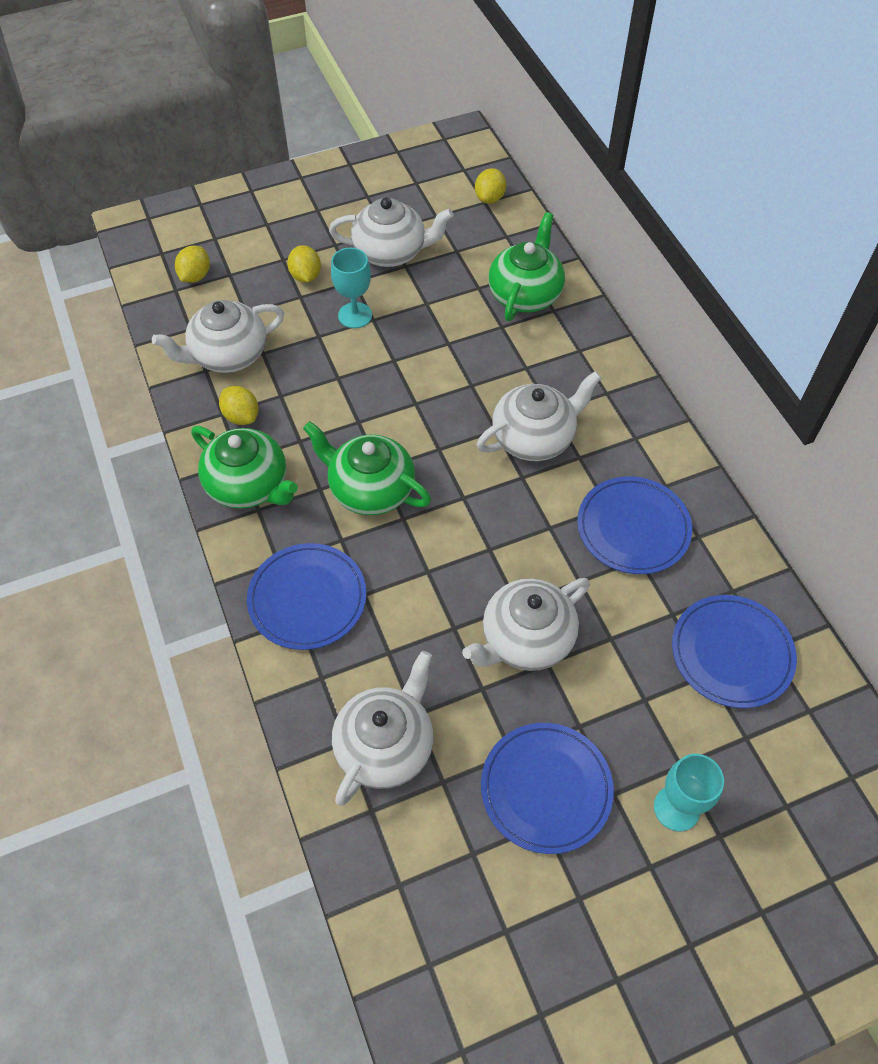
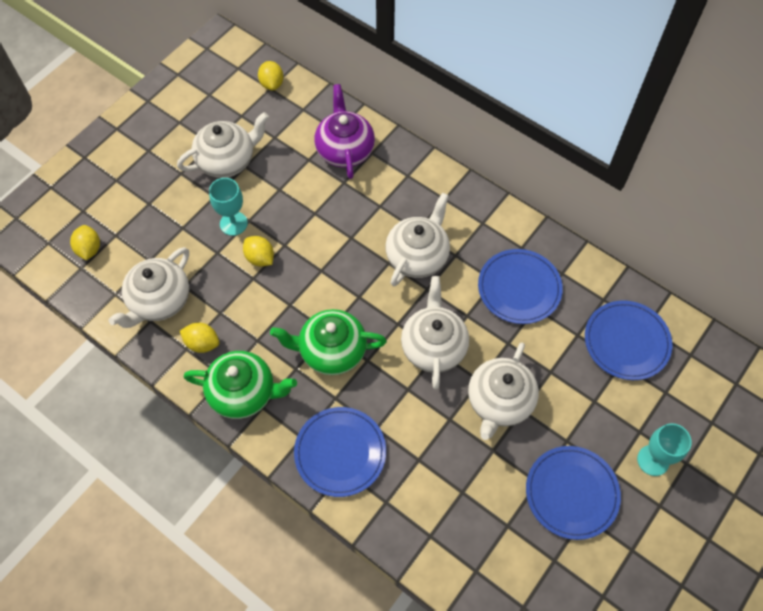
camera: 30 degrees left, 5 degrees up
(306, 276) = (175, 209): yellow lemon -> yellow lemon (260, 258)
(386, 745) = (457, 523): white teapot -> white teapot (433, 346)
(525, 294) = (345, 149): green teapot -> purple teapot

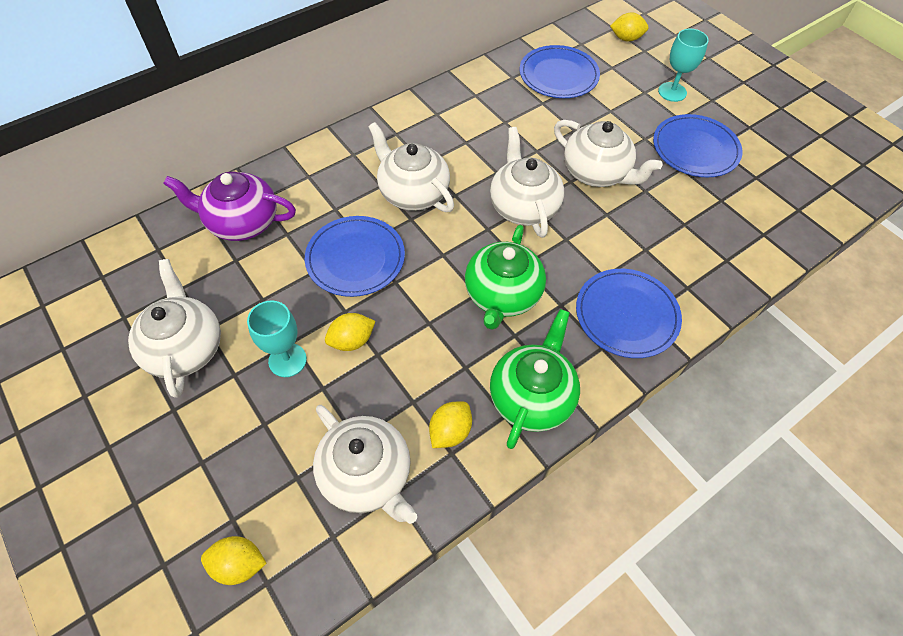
camera: 75 degrees left, 5 degrees down
(272, 84) = (95, 273): yellow lemon -> yellow lemon (626, 38)
(433, 346) = (523, 206): white teapot -> white teapot turned 60 degrees clockwise
(519, 288) = (480, 127): blue plate -> blue plate (355, 258)

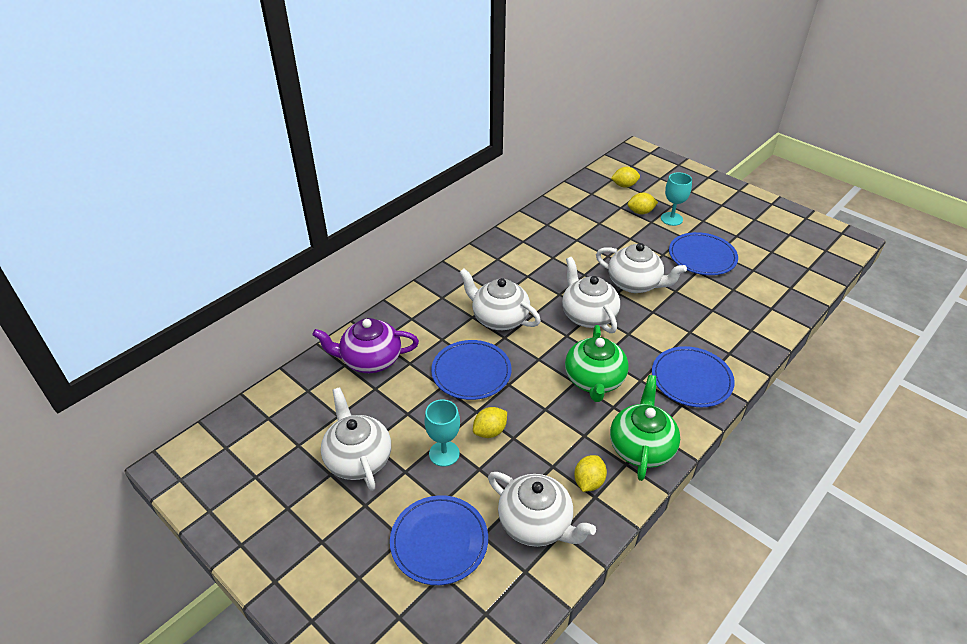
camera: 10 degrees left, 15 degrees down
(239, 564) = (459, 605): yellow lemon -> yellow lemon (640, 212)
(558, 75) = (582, 218): blue plate -> blue plate (439, 541)

